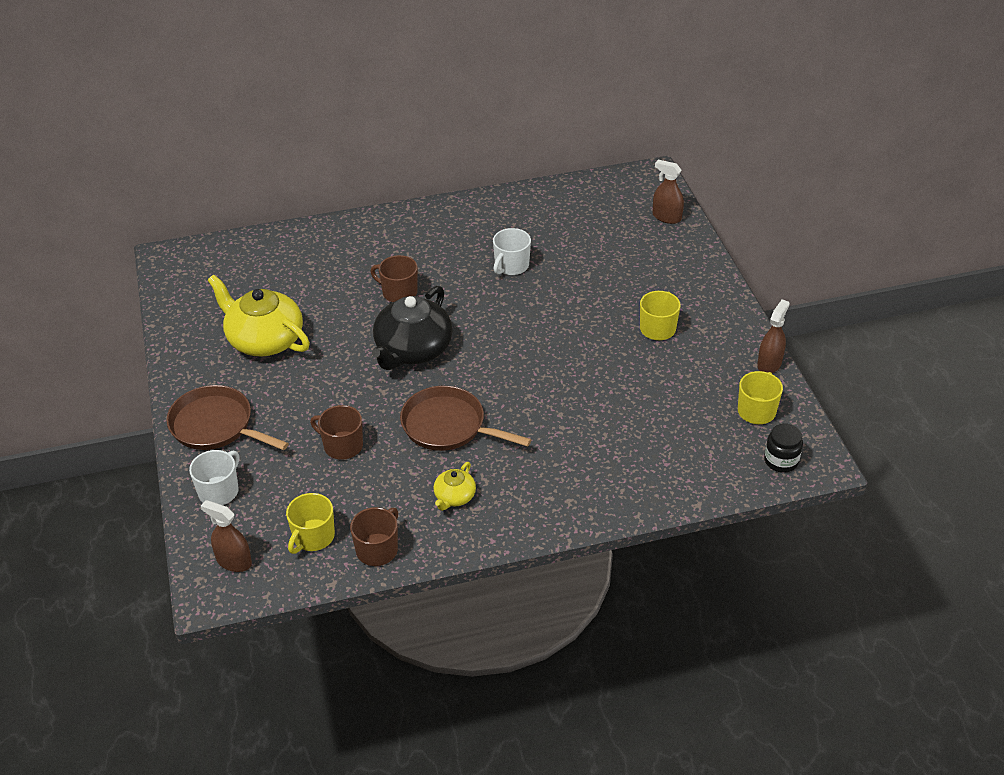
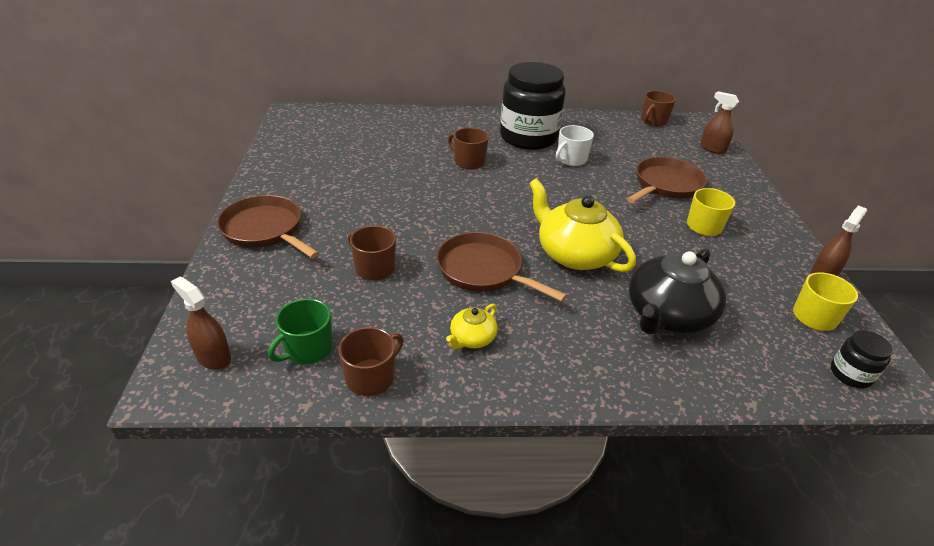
camera: 10 degrees right, 5 degrees down
(219, 491) = (237, 285): white mug -> none
(264, 339) = (341, 174): yellow teapot -> yellow teapot (574, 254)
(313, 537) = (307, 349): yellow mug -> green mug
(412, 350) = (468, 203): black teapot -> black teapot (667, 315)
(458, 242) = (528, 137): none -> black jar
(598, 186) = (653, 121): none -> brown mug
(617, 281) = (665, 185): none -> brown pan

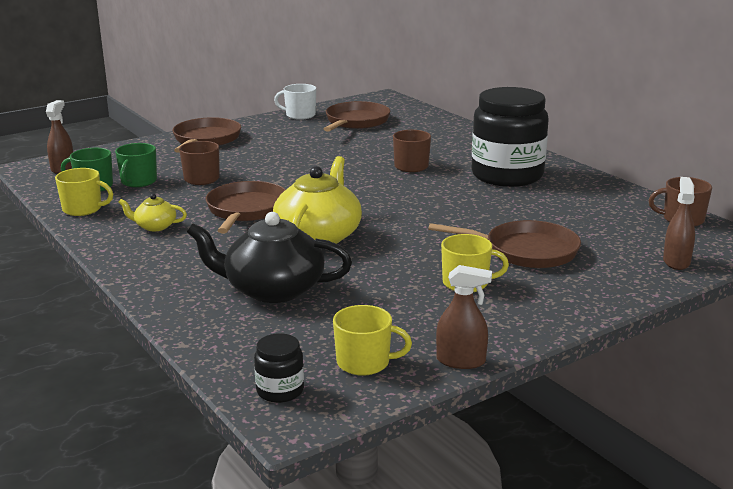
camera: 60 degrees right, 15 degrees down
(333, 311) = (138, 182): none -> green mug
(335, 144) = (356, 122): none -> brown pan
(371, 377) = (83, 209): brown mug -> yellow mug
(571, 159) = (496, 201): white mug -> white mug (299, 115)

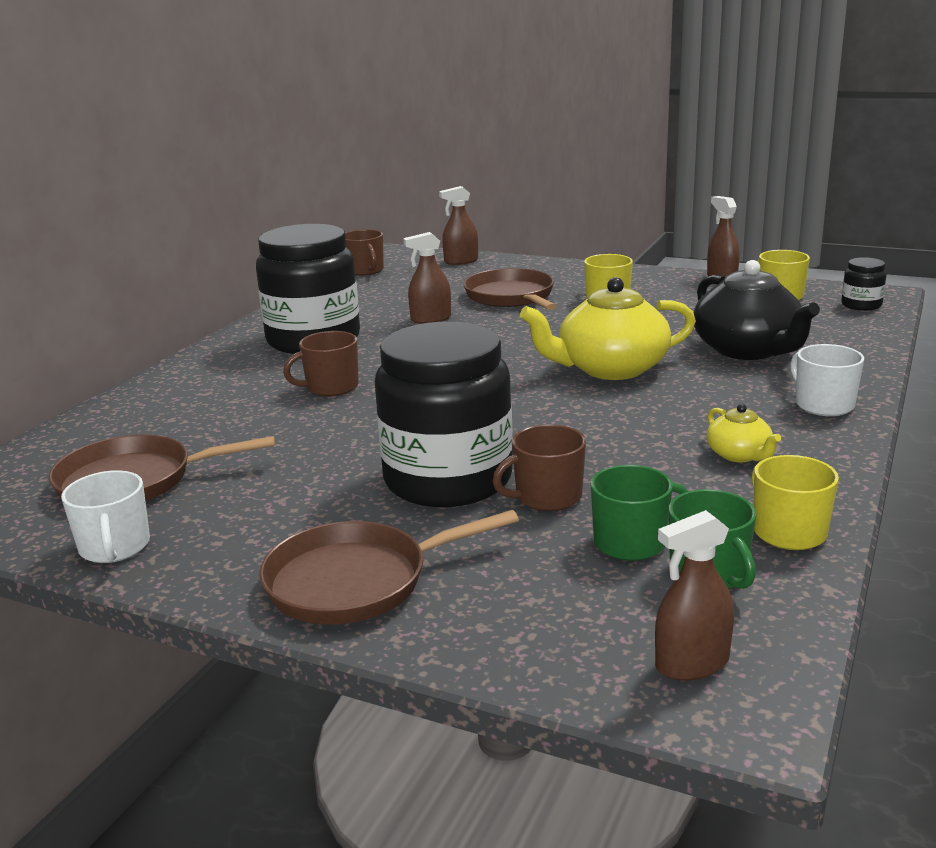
camera: 120 degrees left, 0 degrees up
(157, 272) = (823, 405): none -> white mug
(246, 210) = (606, 424): brown pan -> none
(254, 166) = (448, 479): none -> black jar
(505, 213) = (430, 319): none -> brown spray bottle

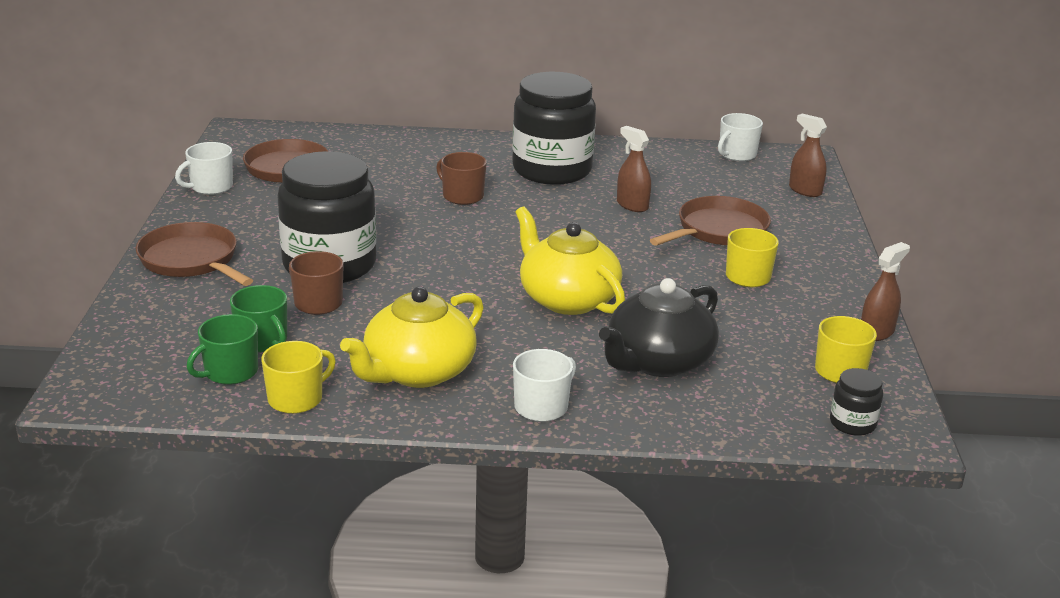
camera: 65 degrees right, 5 degrees up
(365, 271) = (736, 154): brown mug -> white mug
(692, 664) = (126, 374): brown spray bottle -> none
(739, 455) = (417, 372): yellow teapot -> yellow teapot, size x2.07

